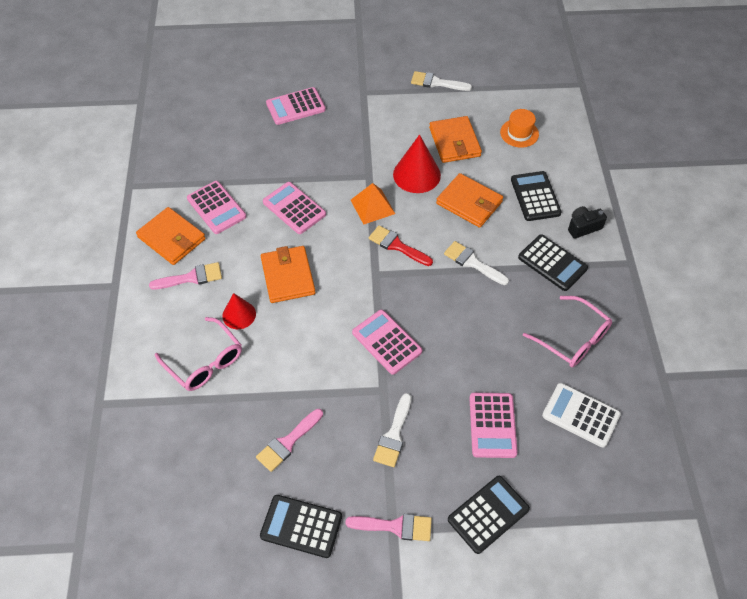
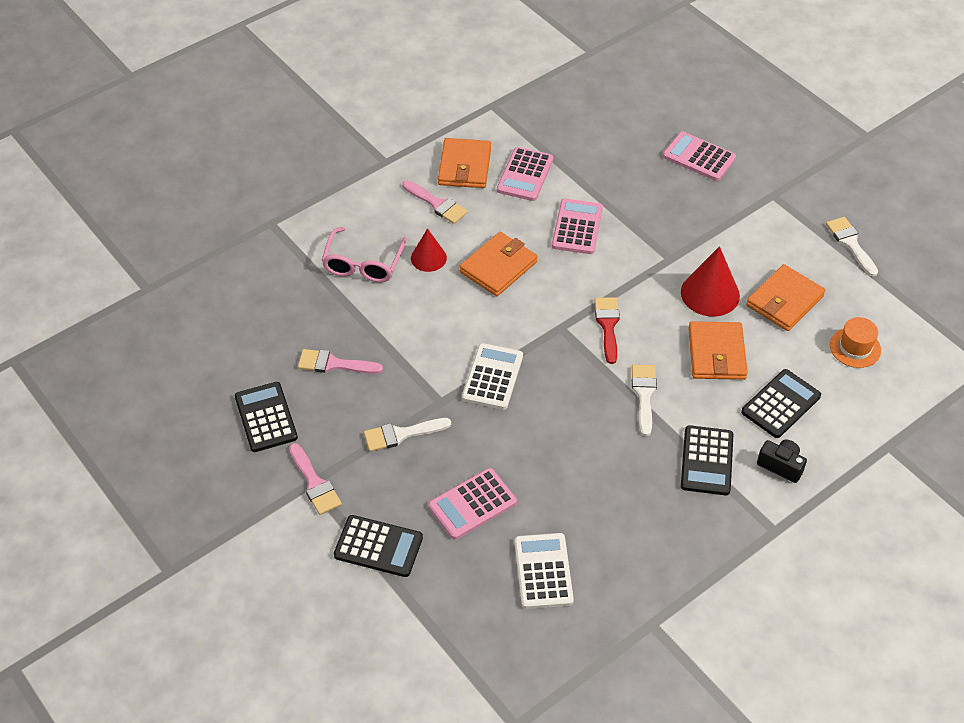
camera: 55 degrees right, 5 degrees down
(372, 206) = (636, 282): orange pyramid -> none
(387, 342) = (492, 377): pink calculator -> white calculator
(573, 339) = (627, 523): pink glasses -> none

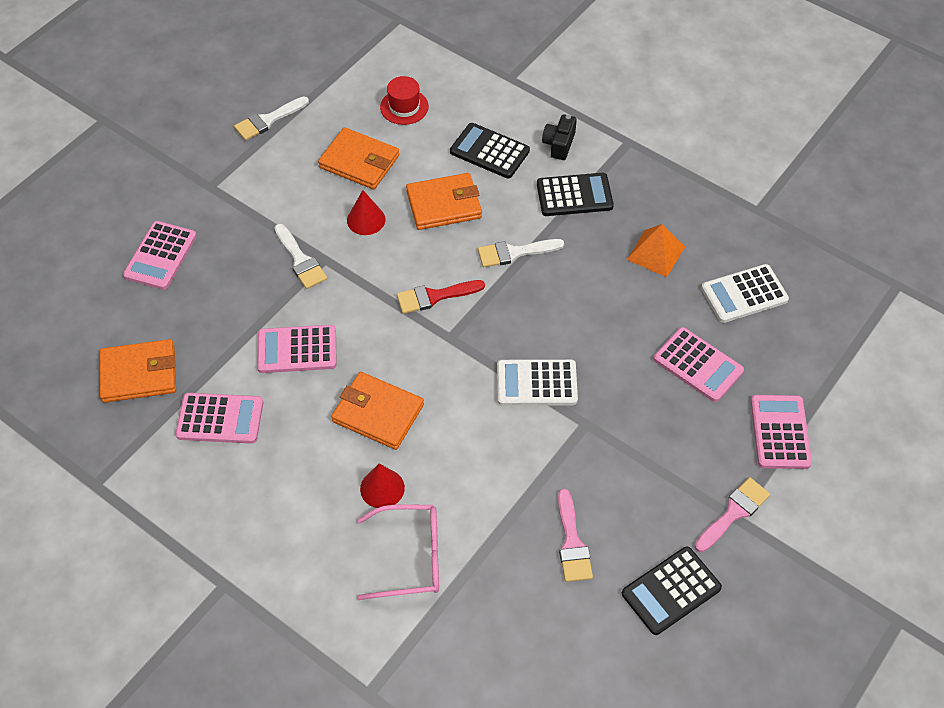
camera: 105 degrees left, 5 degrees up
(378, 547) = (780, 432): black calculator -> pink calculator
(401, 434) = (641, 448): white brush -> white brush (300, 260)
(437, 204) = (290, 502): pink brush -> none
(465, 166) = (216, 487): orange wallet -> orange wallet (139, 373)
(615, 510) = (656, 253): none -> orange pyramid
(710, 293) = (366, 220): red cone -> red cone, size x0.63
(855, 348) = (404, 107): orange hat -> red hat

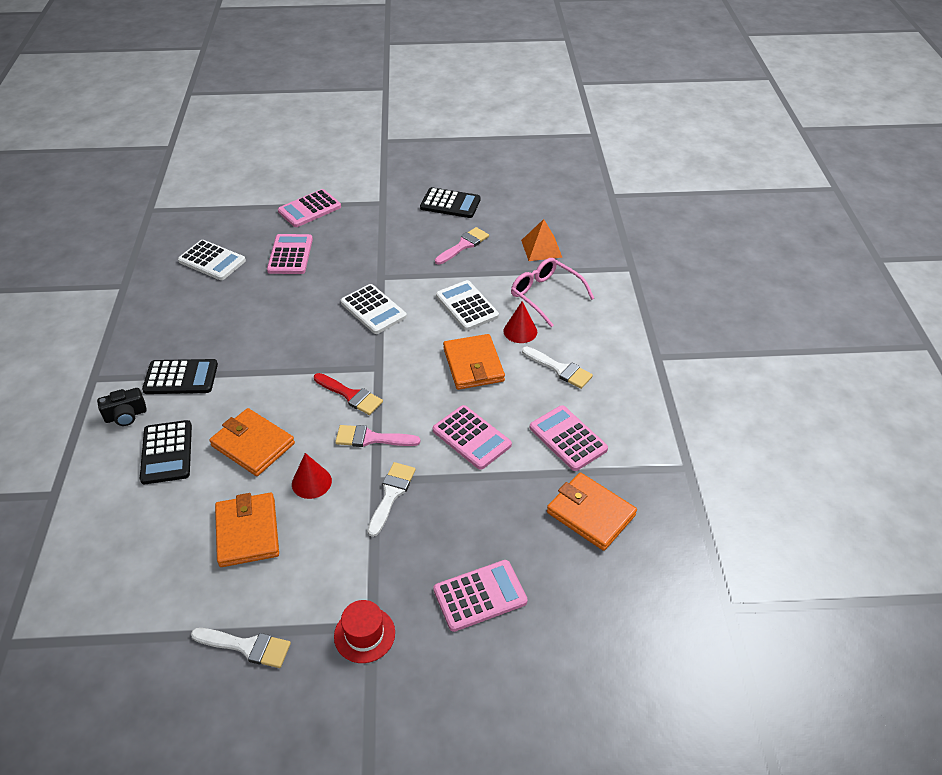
camera: 130 degrees left, 10 degrees down
(404, 107) = (148, 547): red hat -> red hat (364, 634)
(465, 468) = (467, 306): none -> white calculator
(514, 253) = (269, 378): white brush -> white brush (560, 369)
(574, 195) = (181, 377): black calculator -> black calculator turned 135 degrees clockwise
(656, 253) = (207, 312): orange pyramid -> orange pyramid (541, 248)
(734, 512) = (380, 204): pink brush -> pink brush (371, 438)

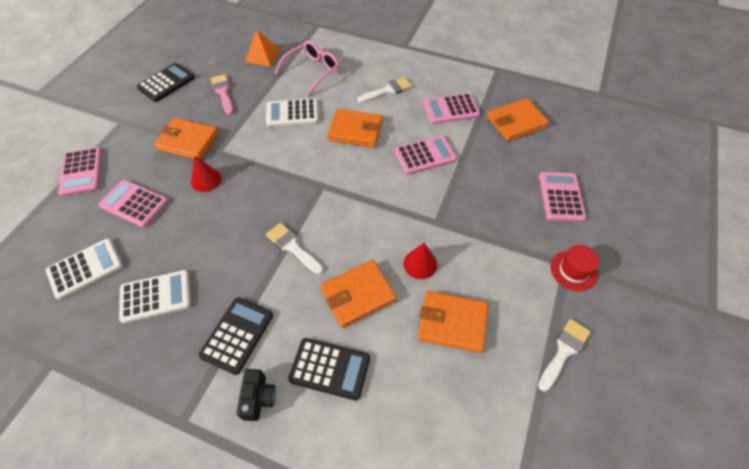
camera: 65 degrees left, 10 degrees up
(351, 395) = (342, 211): red brush -> none
(371, 438) = (394, 212): pink brush -> none
(373, 310) = (254, 168): white calculator -> white calculator (156, 297)
(382, 252) = (188, 141): none -> orange wallet
(391, 494) = (455, 217): white brush -> white brush (292, 247)
(520, 331) = (338, 96): red cone -> red cone (206, 180)
(545, 295) = (312, 71): pink glasses -> pink glasses turned 150 degrees clockwise

